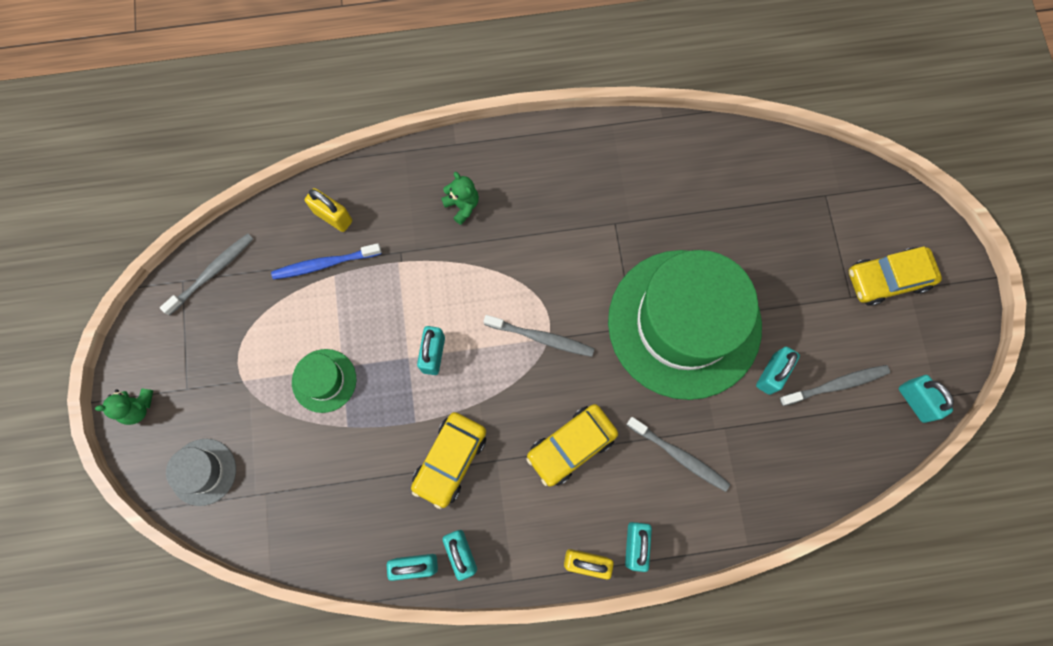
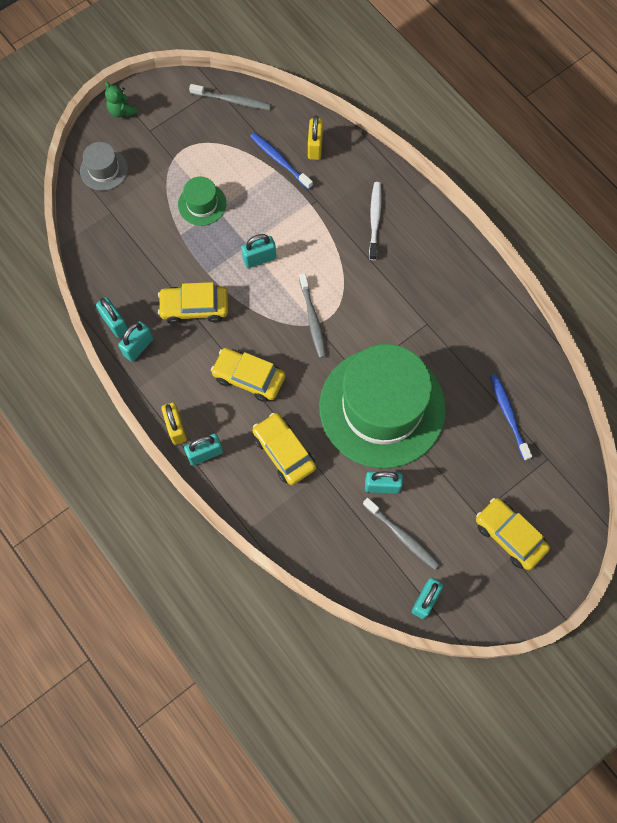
camera: 60 degrees right, 5 degrees down
(462, 205) = (375, 220): green teddy bear -> white toothbrush
(679, 456) = (284, 452): grey toothbrush -> yellow car
(760, 204) = (508, 415): none -> blue toothbrush

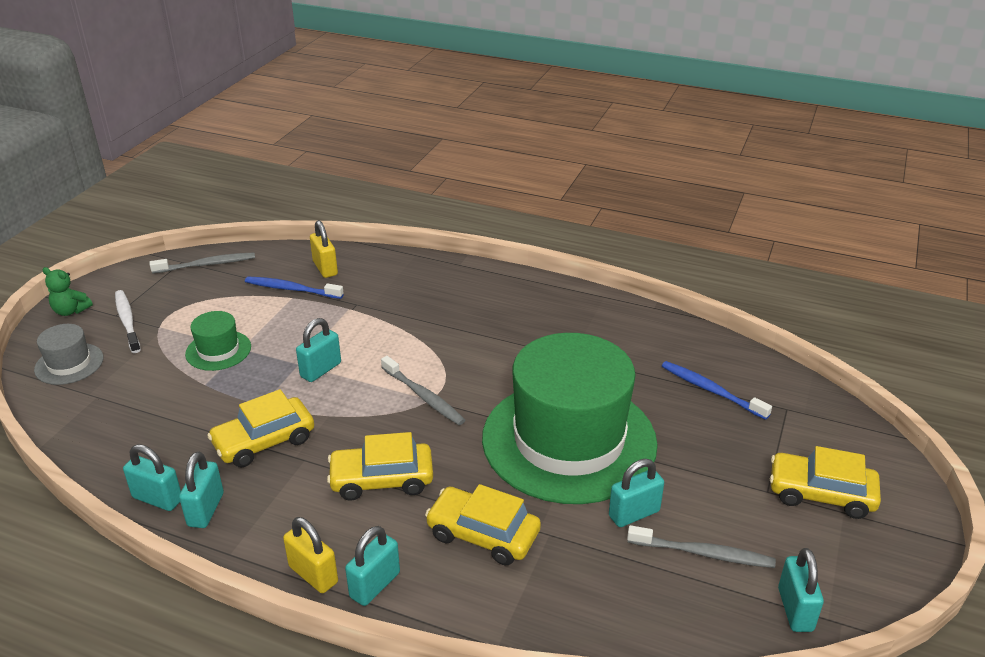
camera: 30 degrees left, 35 degrees down
(375, 220) = (432, 297): white toothbrush -> white toothbrush (127, 321)

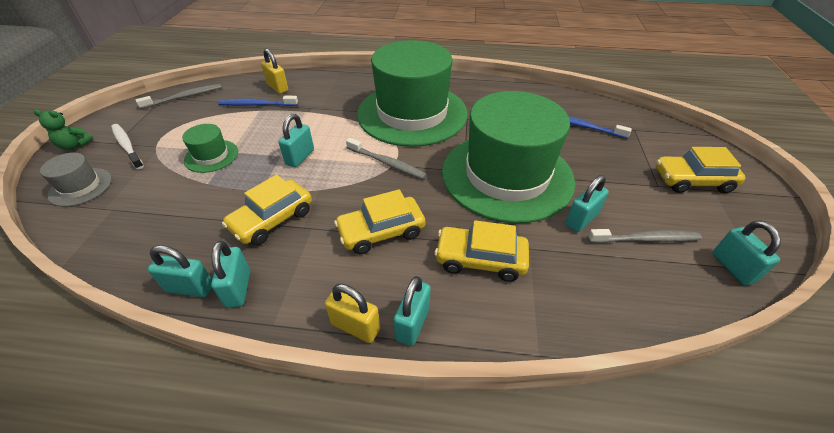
camera: 15 degrees left, 10 degrees up
(485, 333) = (412, 113): none -> green hat

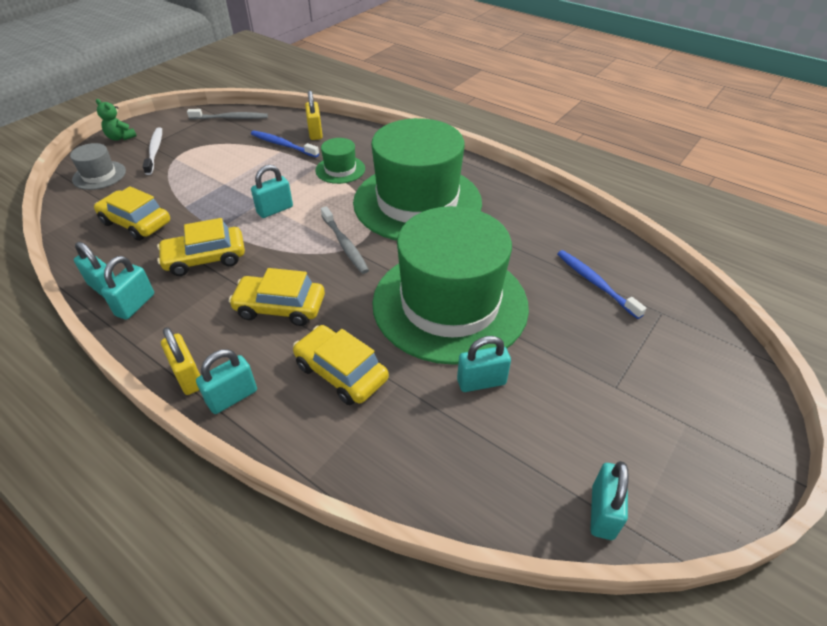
camera: 30 degrees right, 0 degrees up
(211, 156) = (207, 182): green hat -> green hat (340, 169)
(645, 239) = (531, 434): grey toothbrush -> none
(692, 181) = (668, 400): yellow car -> yellow car (136, 223)

